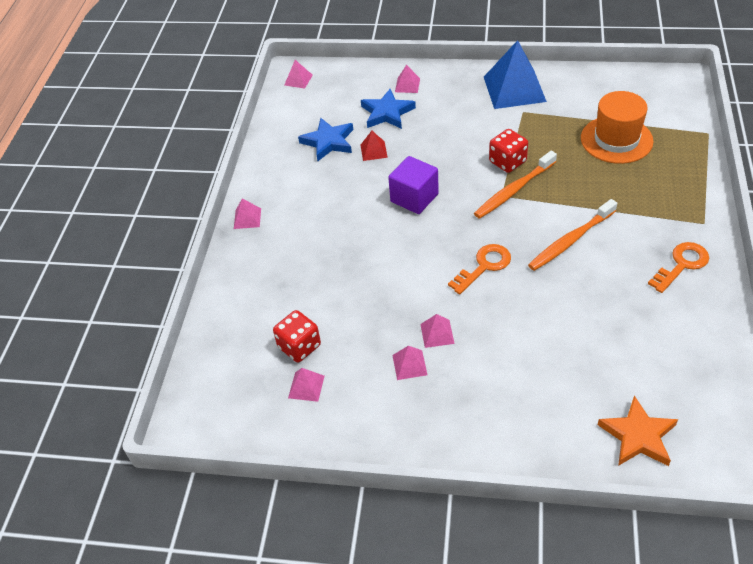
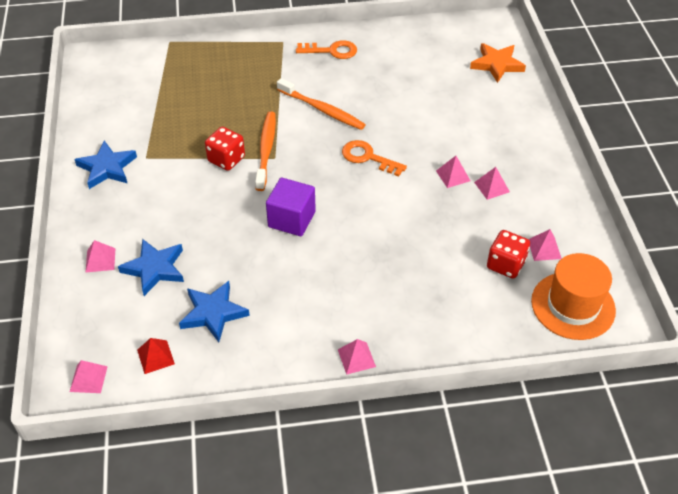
camera: 110 degrees left, 0 degrees up
(373, 151) = (224, 267): red pyramid -> red pyramid (155, 357)
(514, 89) = (107, 168): blue pyramid -> blue star
(514, 190) = (266, 150): orange toothbrush -> orange toothbrush turned 120 degrees counterclockwise
(616, 139) = (184, 92): orange hat -> orange hat (573, 305)
(682, 265) = (332, 51): orange key -> orange key turned 150 degrees clockwise

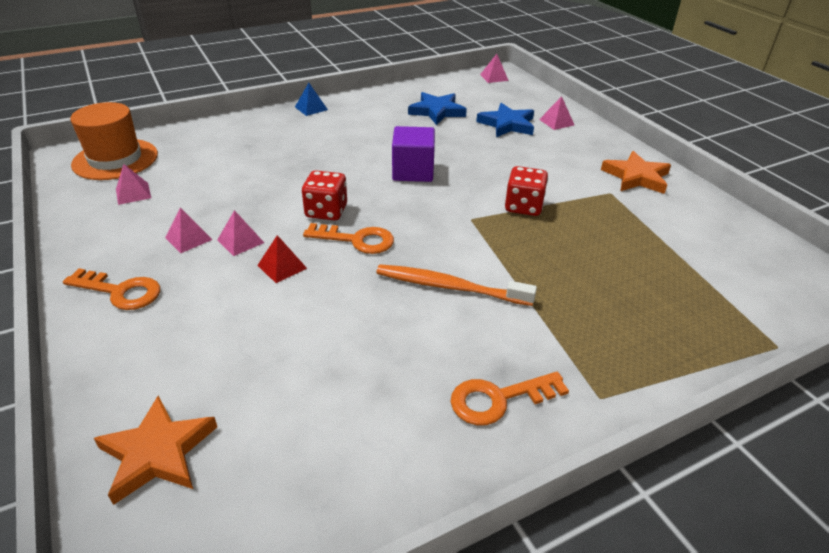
camera: 160 degrees right, 10 degrees down
(107, 168) = (636, 177): blue star -> orange star
(155, 357) = (459, 90): red pyramid -> red pyramid (282, 266)
(266, 150) = (486, 224): orange toothbrush -> none
(356, 358) = (311, 108): pink pyramid -> blue pyramid
(505, 264) = (179, 175): red dice -> red dice (326, 211)
(533, 152) = (120, 291): none -> orange key

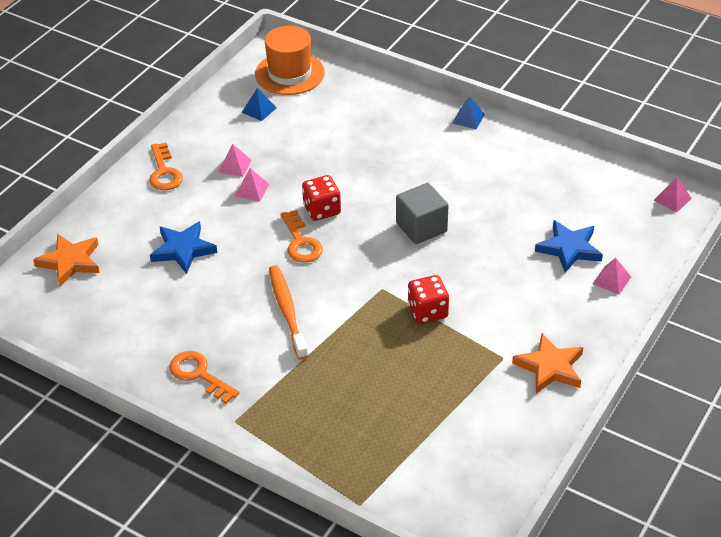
camera: 60 degrees right, 5 degrees up
(133, 193) = (259, 110): pink pyramid -> blue pyramid
(282, 266) = (242, 223): red pyramid -> none
(413, 171) = (421, 227): purple cube -> grey cube
(437, 111) = (546, 194): blue star -> blue star (183, 250)

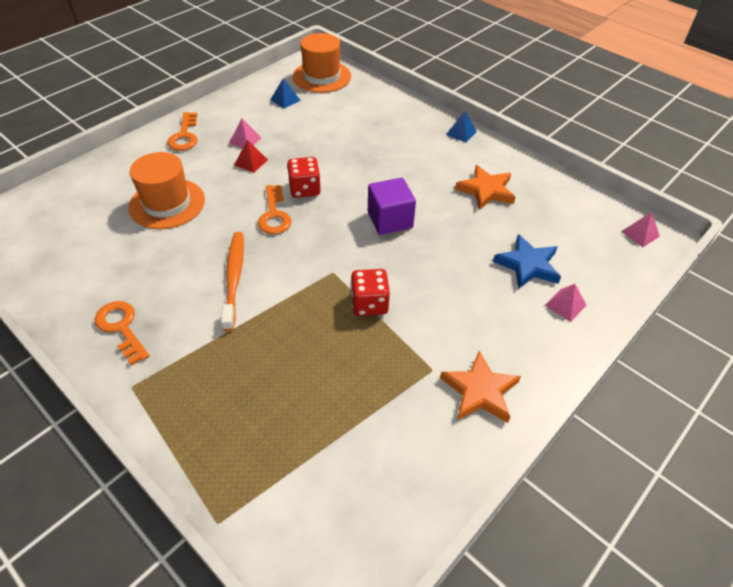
camera: 10 degrees right, 5 degrees up
(70, 262) = (65, 197): orange star -> orange star (486, 190)
(183, 250) = (167, 203): blue star -> orange hat
(252, 190) = (251, 162): pink pyramid -> red pyramid
(421, 227) = (390, 220): grey cube -> purple cube

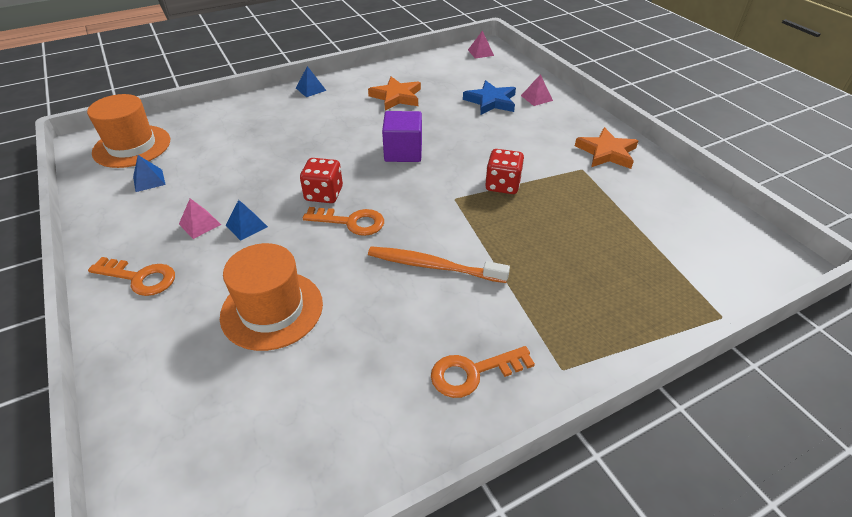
camera: 70 degrees left, 5 degrees down
(251, 162) = (246, 226): red pyramid -> blue pyramid

